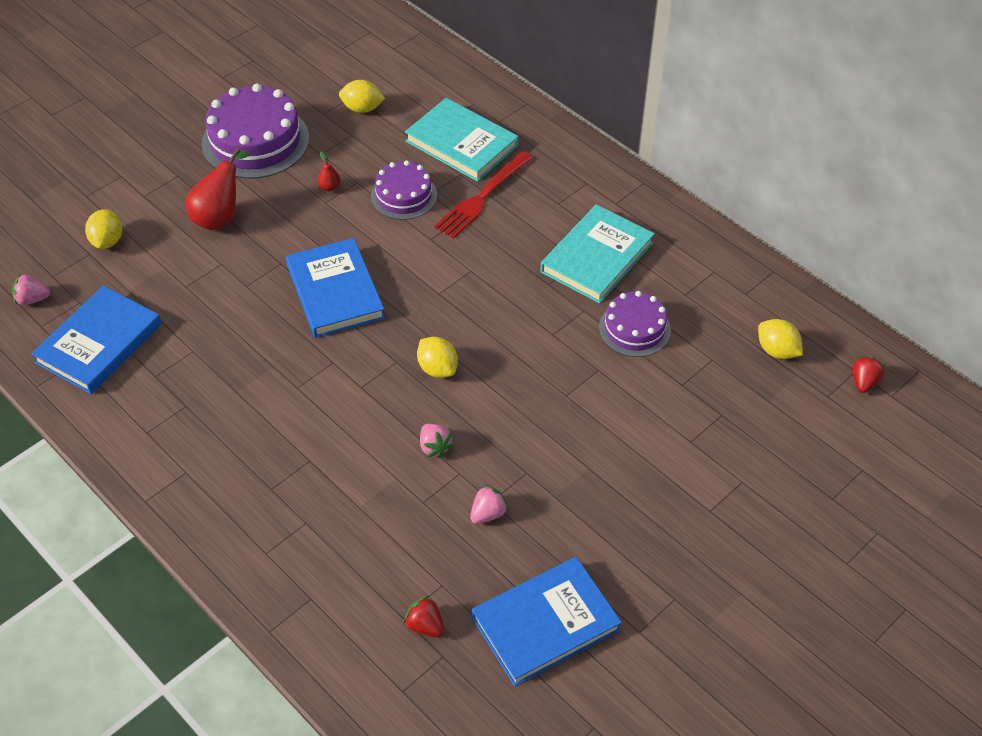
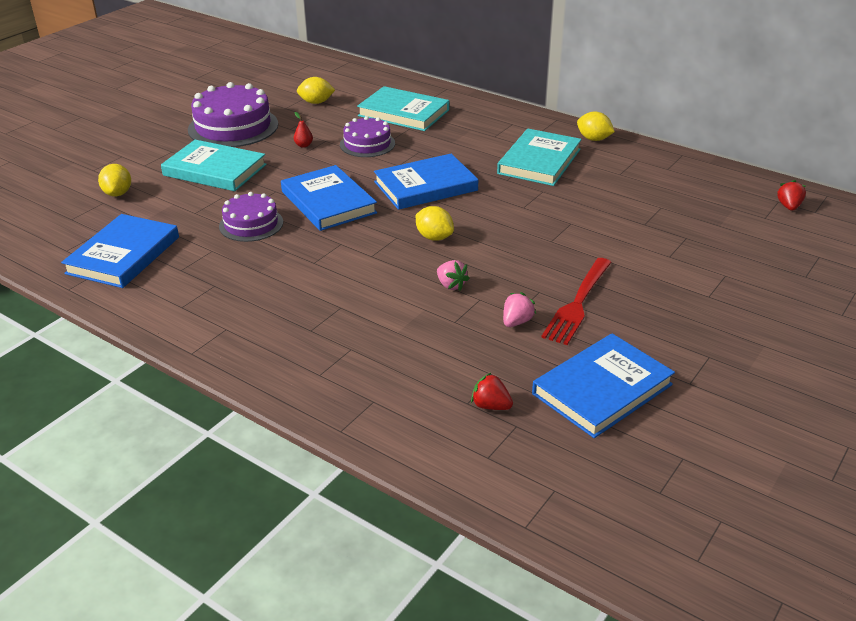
camera: 10 degrees left, 15 degrees down
(32, 299) = (55, 235): pink strawberry -> none
(220, 216) = (215, 170): red pear -> turquoise book
(451, 281) = (425, 186): none -> blue book
(482, 197) = (432, 139): red fork -> red fork (578, 303)
(634, 329) = (589, 197): purple cake -> purple cake (251, 224)
(777, 351) = (710, 197): yellow lemon -> yellow lemon (593, 139)

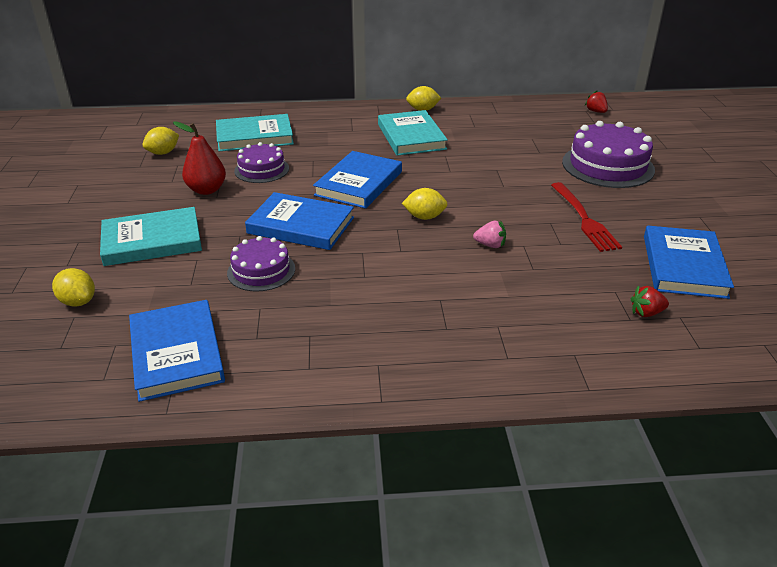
camera: 40 degrees left, 0 degrees up
(233, 127) = (112, 198): purple cake -> purple cake (607, 166)
(303, 145) = (206, 190): red pear -> red pear, size x2.12
(516, 322) = (570, 249): pink strawberry -> none

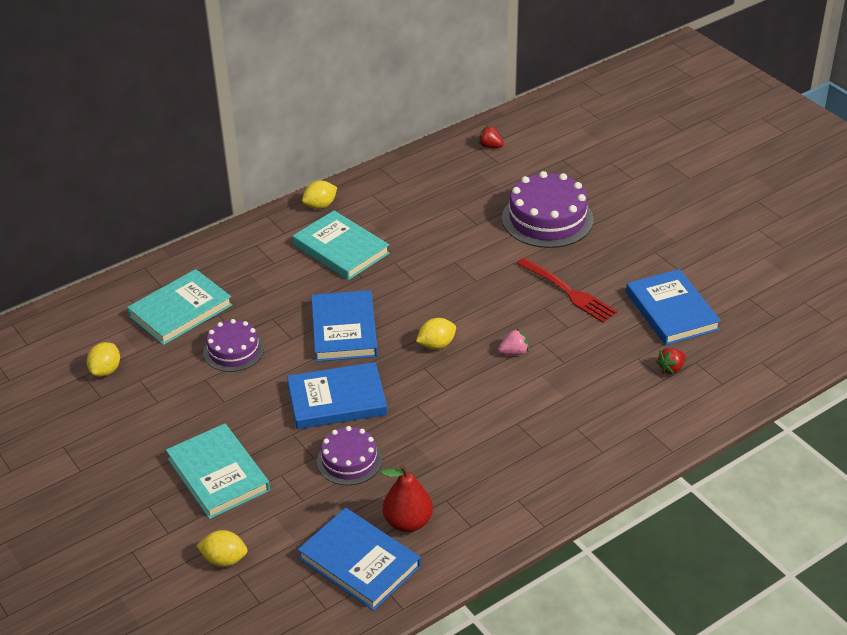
camera: 30 degrees left, 5 degrees up
(152, 241) = (218, 474): turquoise book -> turquoise book turned 75 degrees counterclockwise
(206, 190) = (205, 397): red pear -> red pear (408, 522)

